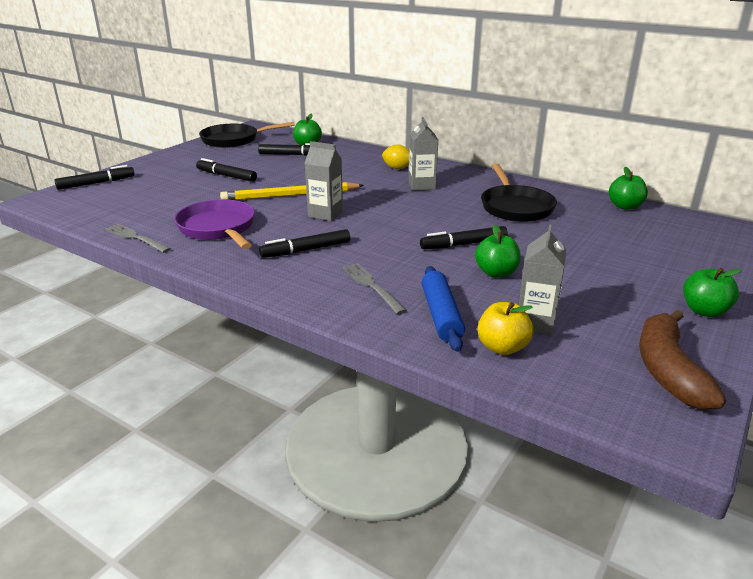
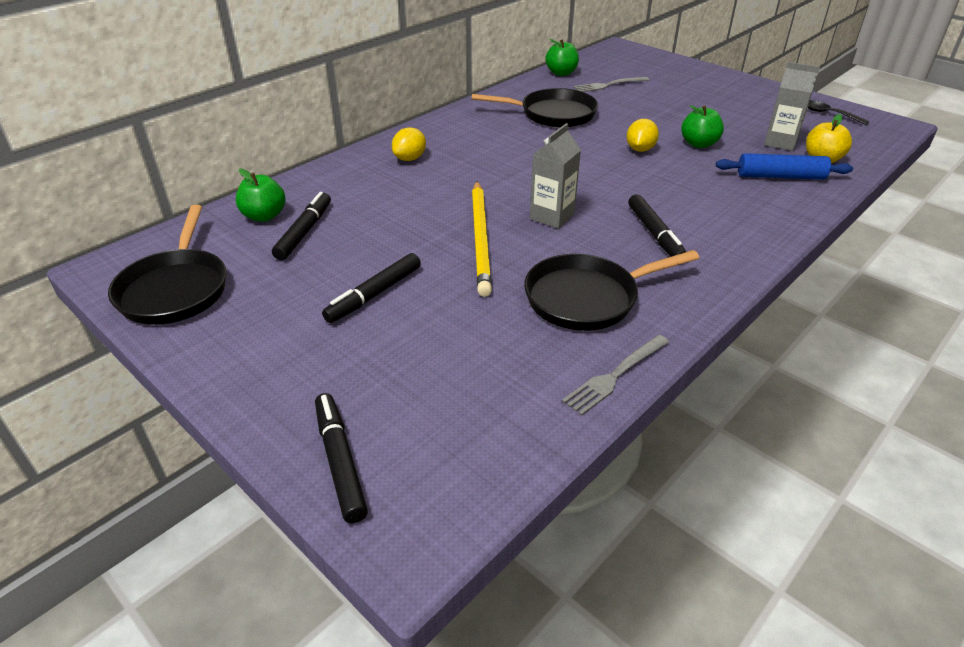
camera: 80 degrees left, 10 degrees up
(218, 228) = (587, 298): purple pan -> black pan
(371, 286) = (733, 203): grey fork -> grey fork (608, 85)
(422, 186) = (477, 151): grey carton -> none
(463, 244) = (640, 149): black marker -> yellow lemon
(668, 370) = (828, 114): brown banana -> black spoon
(704, 311) = (747, 88): green apple -> none

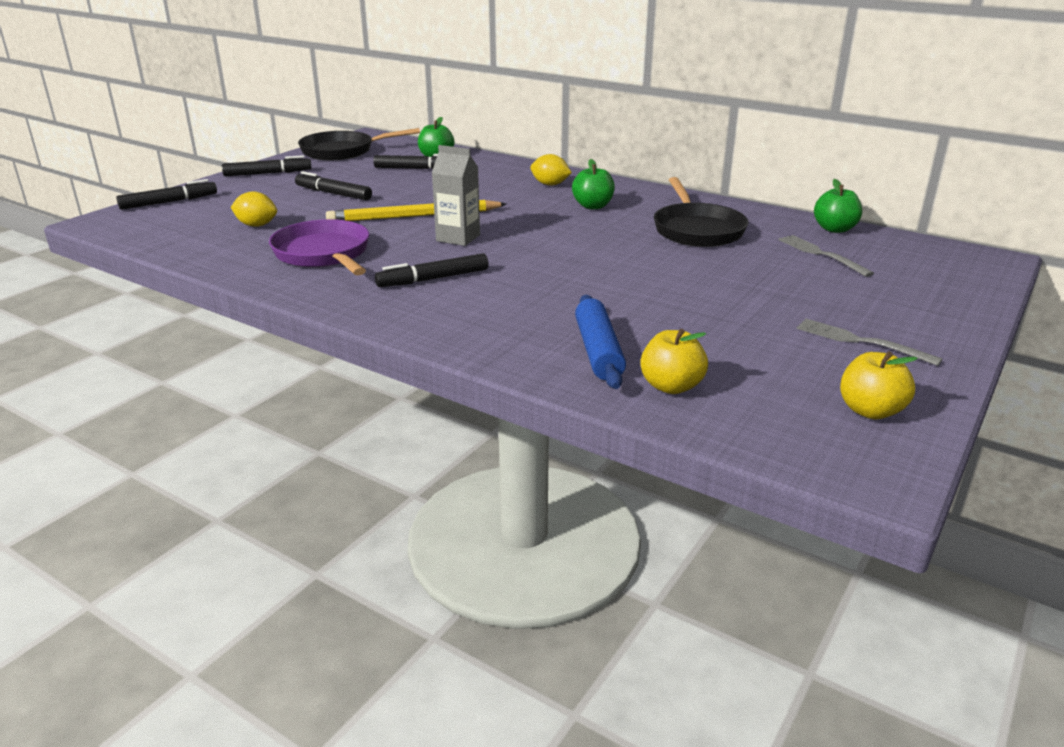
camera: 80 degrees right, 10 degrees down
(244, 359) = (268, 173): none -> black marker
(587, 298) = (324, 254): black pan -> purple pan
(614, 376) = (220, 265): grey fork -> grey fork (859, 341)
(640, 149) = (630, 272): yellow lemon -> yellow lemon (257, 225)
(699, 144) = (668, 304): green apple -> green apple (593, 206)
(780, 142) = (713, 359): grey carton -> none
(828, 114) = (870, 411): black spoon -> yellow apple

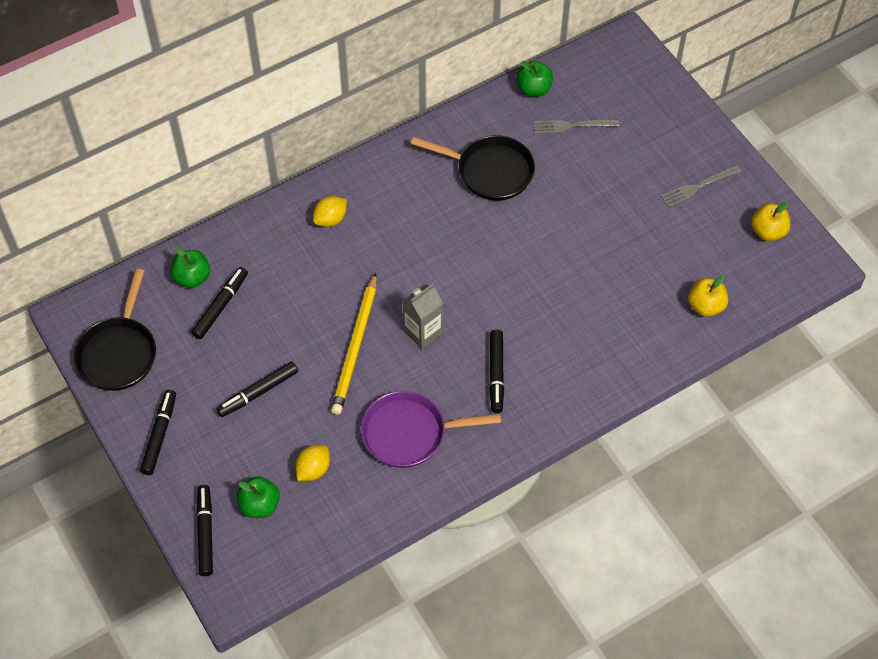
camera: 65 degrees left, 30 degrees up
(593, 206) = (402, 213): green apple -> green apple (260, 505)
(598, 351) = (650, 322): blue rolling pin -> none

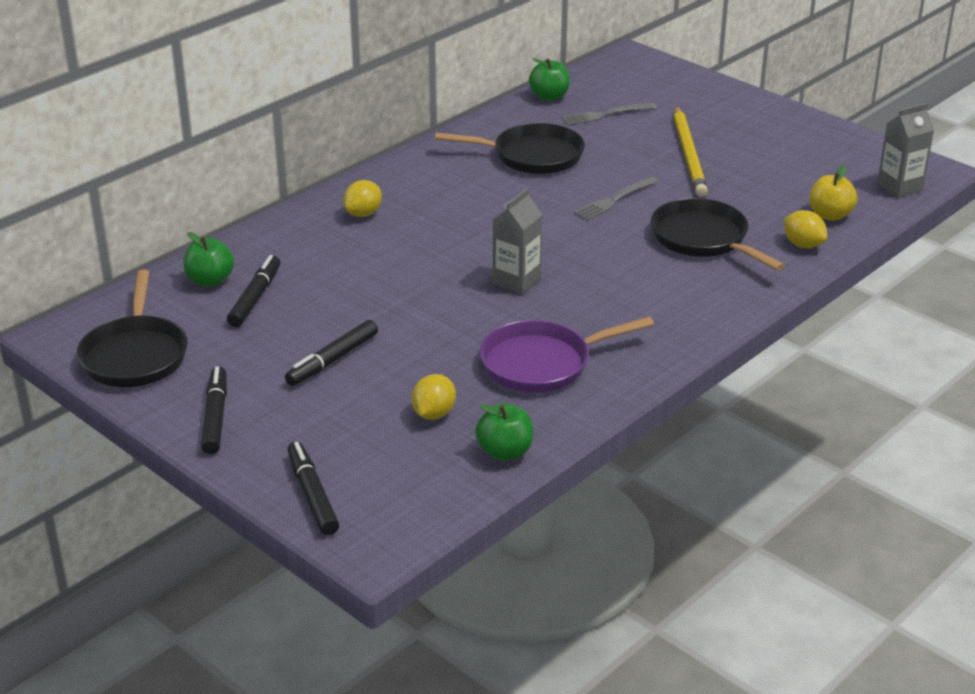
camera: 15 degrees left, 25 degrees down
(260, 505) = (376, 457): green apple -> green apple (505, 452)
(355, 347) = (440, 305): yellow pencil -> yellow pencil (689, 155)
(496, 374) = (622, 300): black marker -> none
(589, 313) = (703, 239): none -> black pan
(666, 339) = (803, 245): none -> yellow lemon
(697, 187) = (766, 137): grey fork -> grey fork (614, 200)
(768, 231) = (861, 156): yellow apple -> none
(781, 282) = (899, 187): none -> grey carton

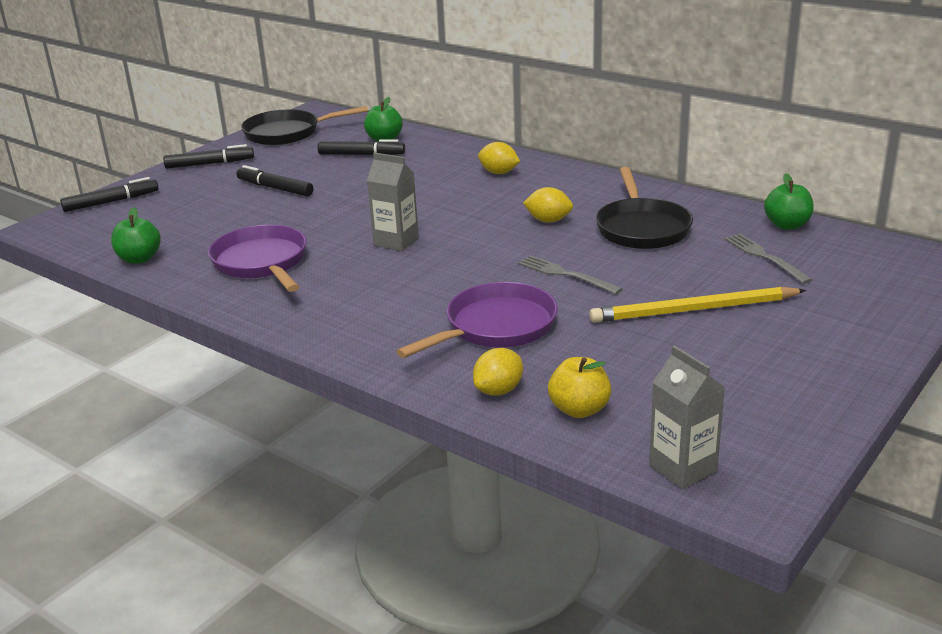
camera: 85 degrees right, 5 degrees down
(434, 414) = (197, 229): yellow lemon -> yellow lemon (548, 220)
(703, 239) = (495, 327): black pan -> purple pan

